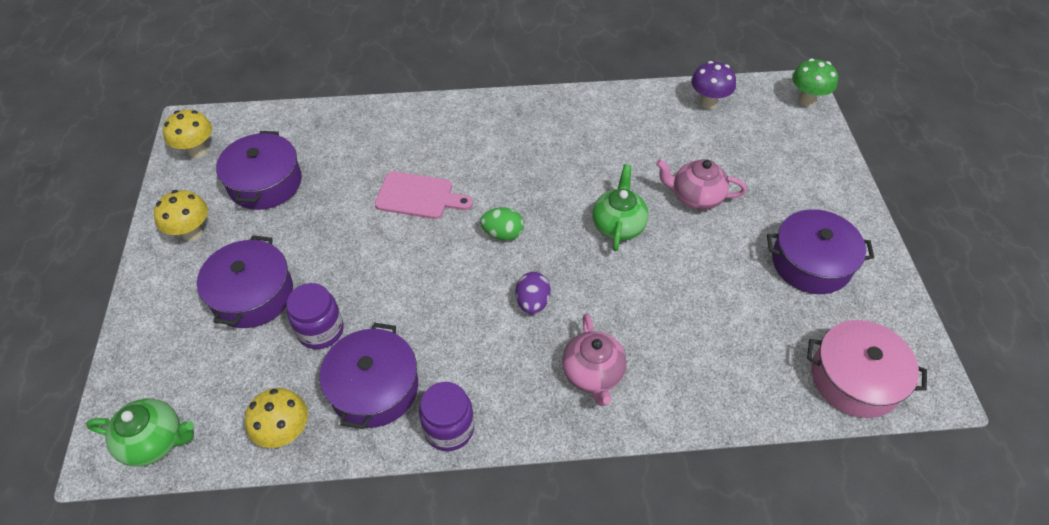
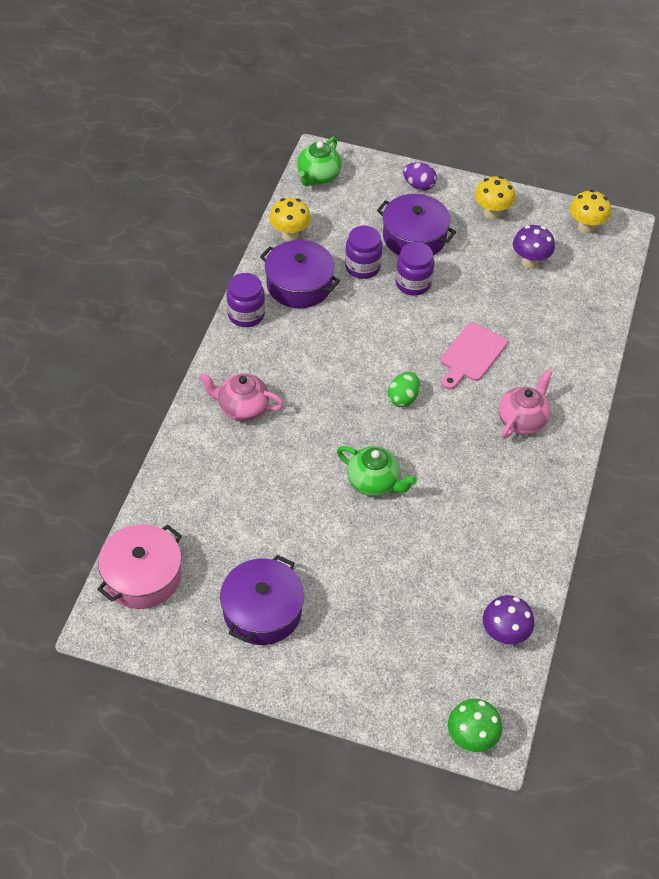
camera: 110 degrees right, 0 degrees up
(265, 183) = (530, 262): purple pot -> purple mushroom
(332, 273) = (413, 283): none -> purple jar
(532, 302) = (324, 394): purple egg -> purple egg (418, 185)
(695, 197) = (379, 558): pink teapot -> pink teapot (522, 420)

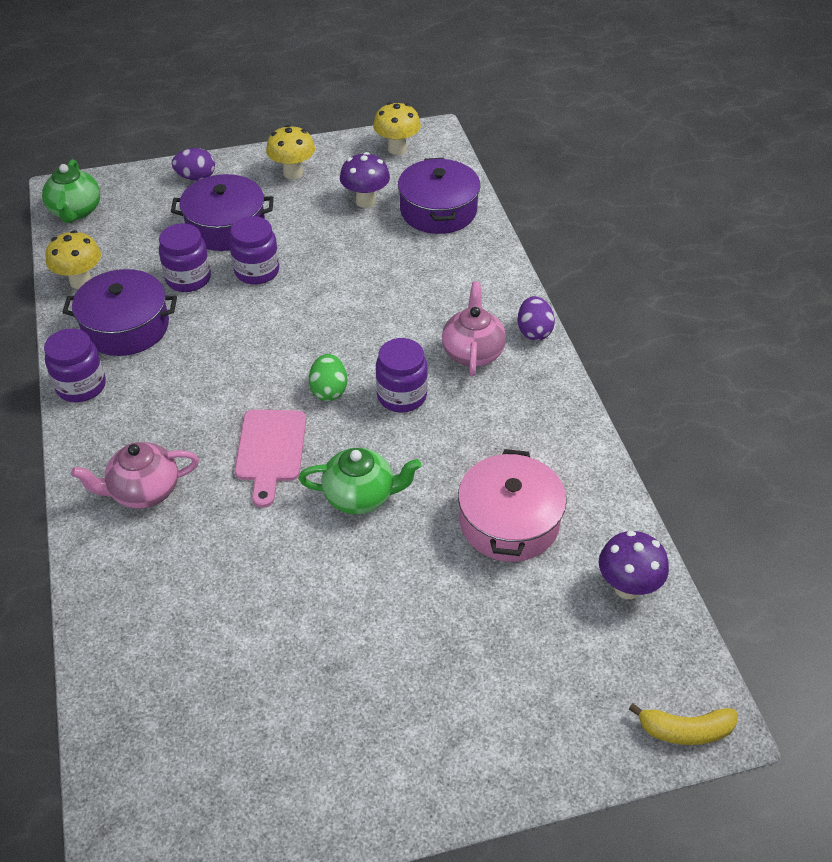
camera: 30 degrees left, 5 degrees down
(142, 576) = (141, 768): pink pot -> pink pot (509, 522)
(262, 611) = (331, 722): purple pot -> purple pot (438, 210)
(449, 427) = (401, 396): none -> purple jar
(471, 355) = (371, 313): pink cutting board -> pink cutting board (270, 450)
(471, 739) = (685, 730): green mushroom -> yellow banana
(579, 426) = (534, 331): none -> purple egg

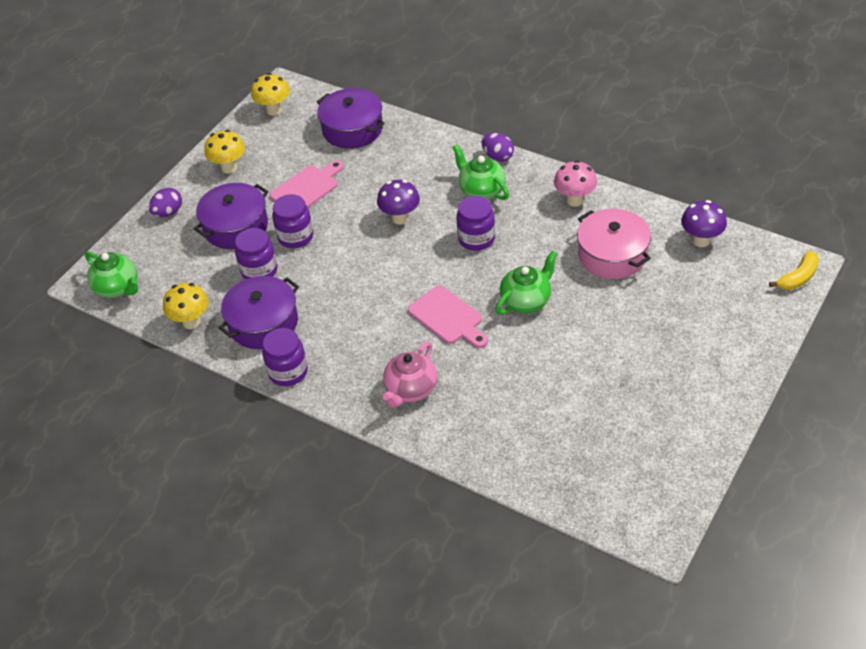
camera: 40 degrees left, 0 degrees up
(326, 235) = (307, 188): none -> pink cutting board
(329, 390) = (434, 265): green egg -> none
(365, 201) = (301, 153): purple mushroom -> purple mushroom (400, 218)
(472, 352) = (481, 190): pink teapot -> green teapot
(550, 433) = (574, 200): none -> pink mushroom

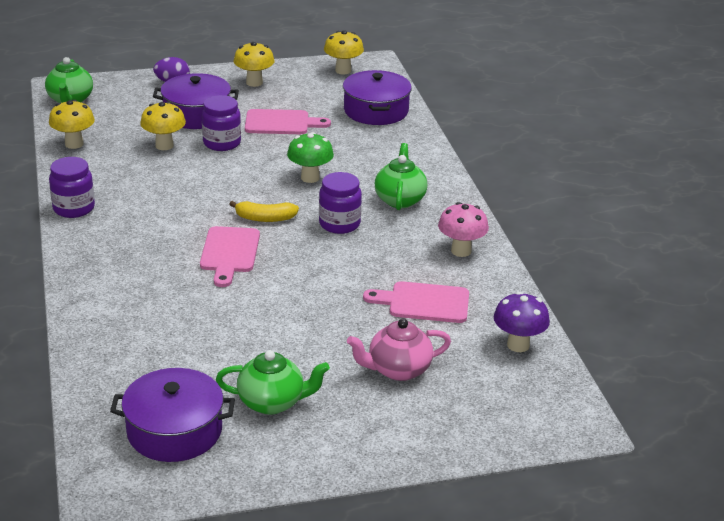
camera: 40 degrees right, 15 degrees down
(259, 271) = (164, 145): purple jar -> yellow mushroom
(263, 323) = (111, 173): purple pot -> purple pot (174, 431)
(400, 218) = (310, 178): purple mushroom -> green mushroom
(411, 390) = (124, 273): pink teapot -> pink teapot (398, 370)
(498, 157) = (451, 188): purple egg -> none
(526, 301) = (302, 283): green teapot -> green teapot (272, 402)
(612, 255) = (424, 303): pink pot -> pink cutting board
(798, 277) = (558, 430): yellow banana -> yellow banana (265, 218)

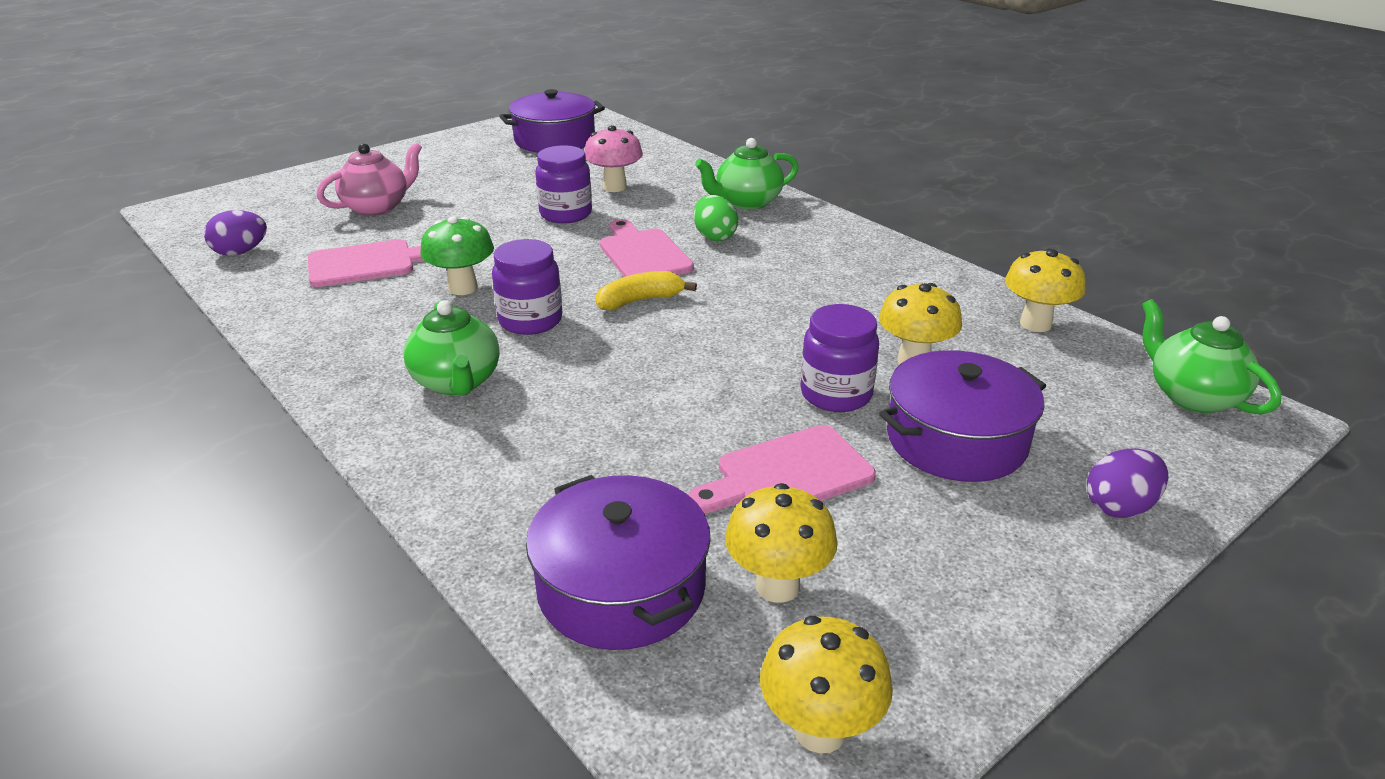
camera: 155 degrees right, 0 degrees up
(74, 208) = (885, 250): purple jar -> purple jar (566, 214)
(166, 253) = (714, 237): none -> green egg
(254, 82) = (971, 576): yellow mushroom -> yellow mushroom (777, 586)
(272, 402) = (487, 167): green teapot -> green teapot (747, 202)
(310, 178) = (630, 376): green mushroom -> green mushroom (463, 288)
(461, 251) = (331, 331): pink mushroom -> pink mushroom (614, 187)
(518, 345) = (240, 252): purple mushroom -> purple egg

